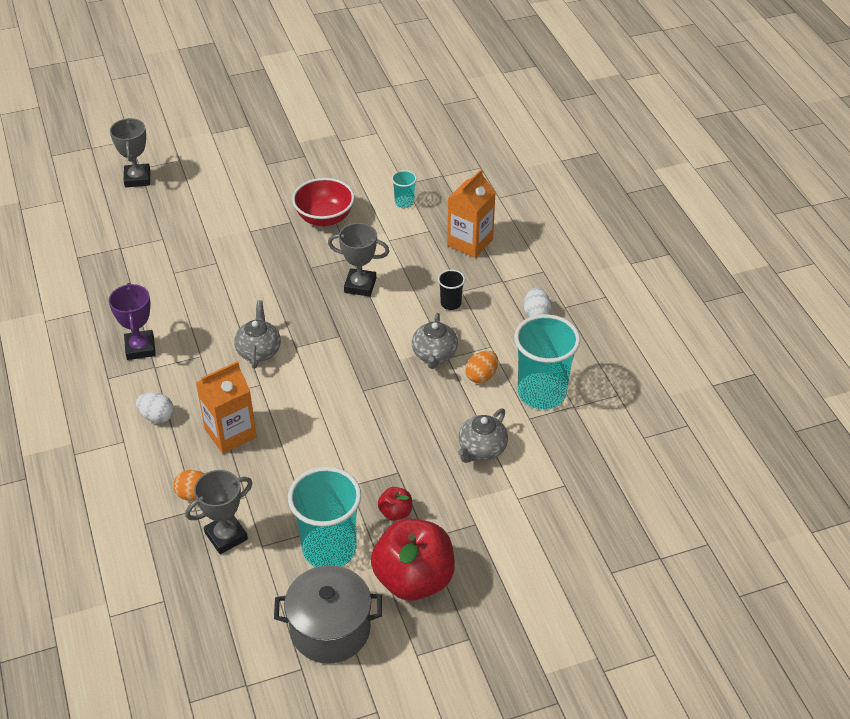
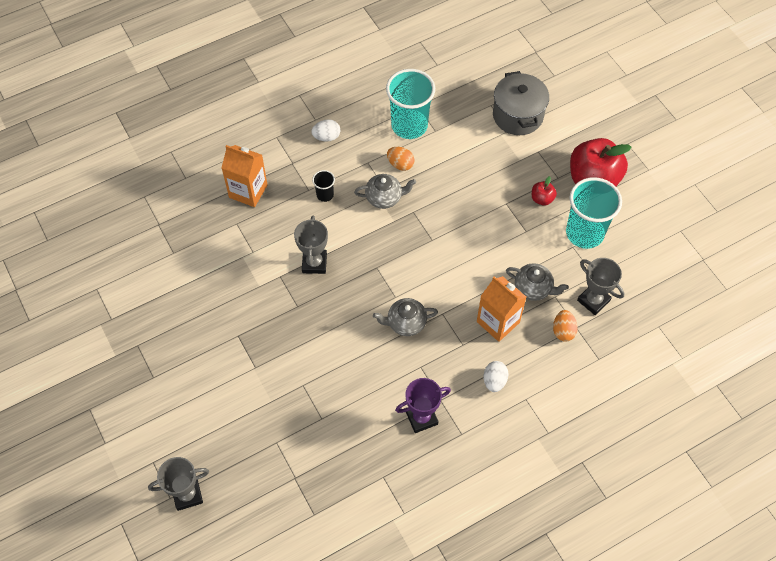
camera: 100 degrees left, 15 degrees up
(324, 218) = (229, 308): red bowl -> none
(330, 629) = (647, 220): grey pot -> grey pot (518, 115)
(404, 203) = (200, 248): turquoise cup -> none
(481, 449) = (471, 155): grey teapot -> grey teapot (533, 288)

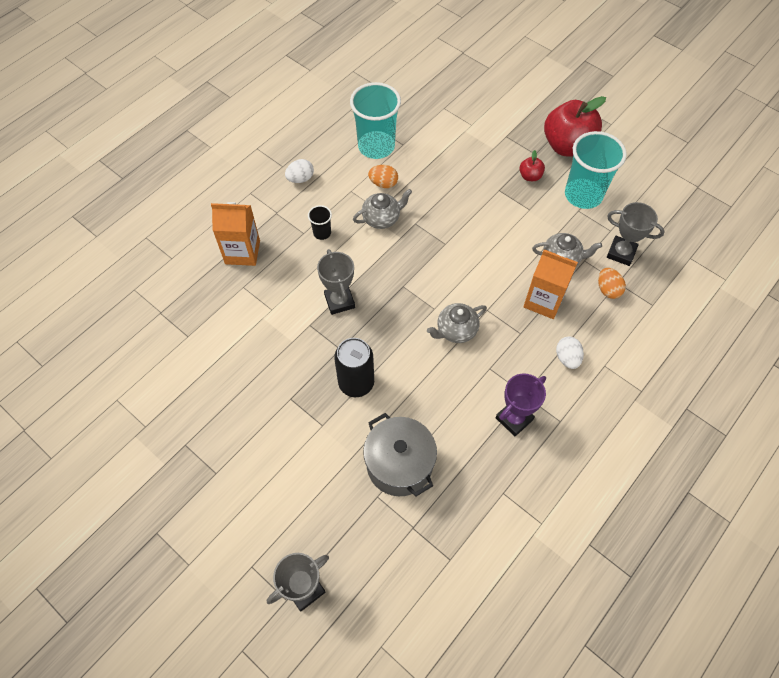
camera: 20 degrees left, 0 degrees up
(298, 341) = (356, 383): none -> black can
(518, 115) = (473, 110): grey pot -> grey pot (399, 464)

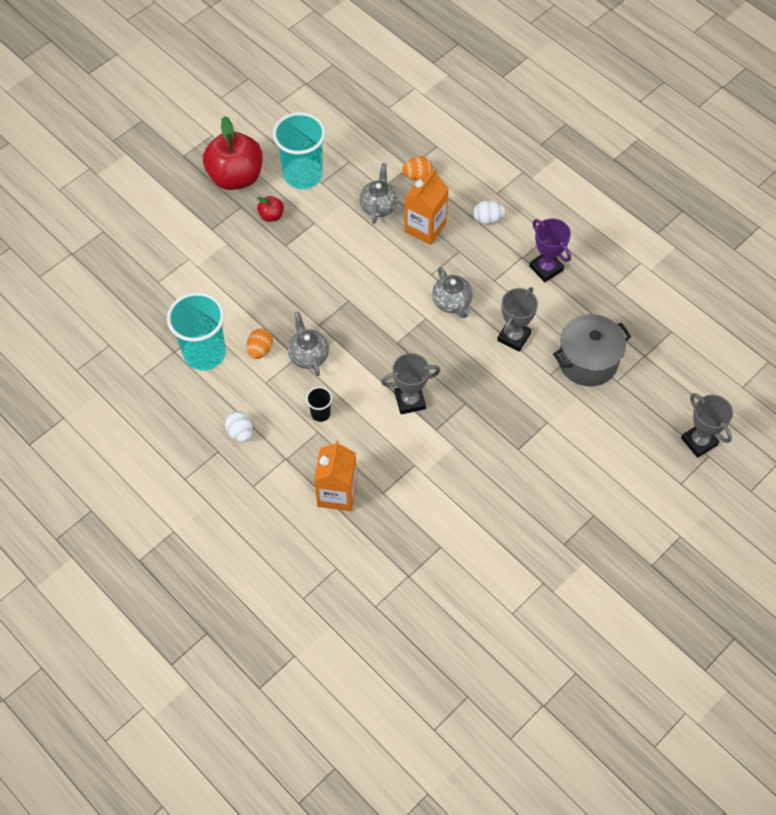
camera: 85 degrees left, 0 degrees up
(356, 383) = (504, 391): black can -> none
(621, 253) = (377, 158): grey trophy -> grey trophy (513, 337)

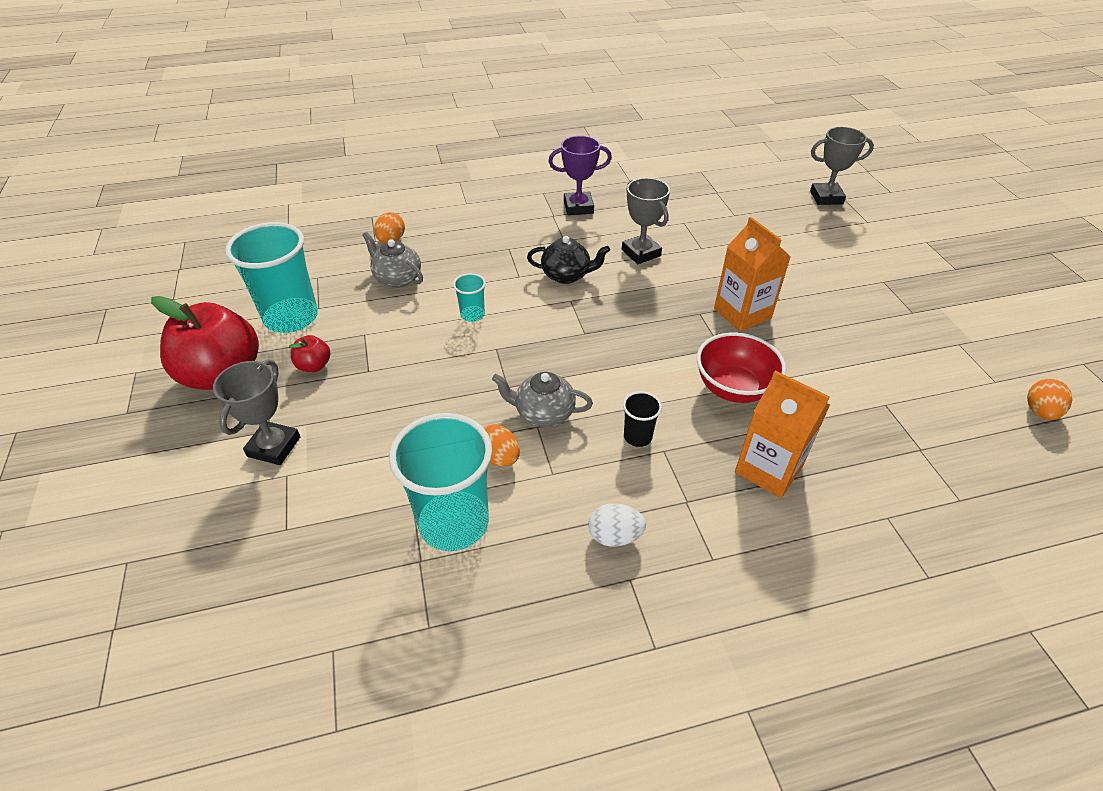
camera: 60 degrees left, 15 degrees down
(371, 270) = (472, 315): none -> turquoise cup
(398, 451) = (733, 388): none -> red bowl
(410, 400) = (669, 352): grey trophy -> grey trophy (274, 447)
(425, 227) = (458, 258): orange carton -> orange carton (742, 313)
(452, 302) = (566, 275): grey teapot -> black teapot
(487, 219) = (490, 218): white egg -> none
(495, 646) = (1039, 412): none -> orange egg
(587, 361) = (701, 222): grey pot -> none

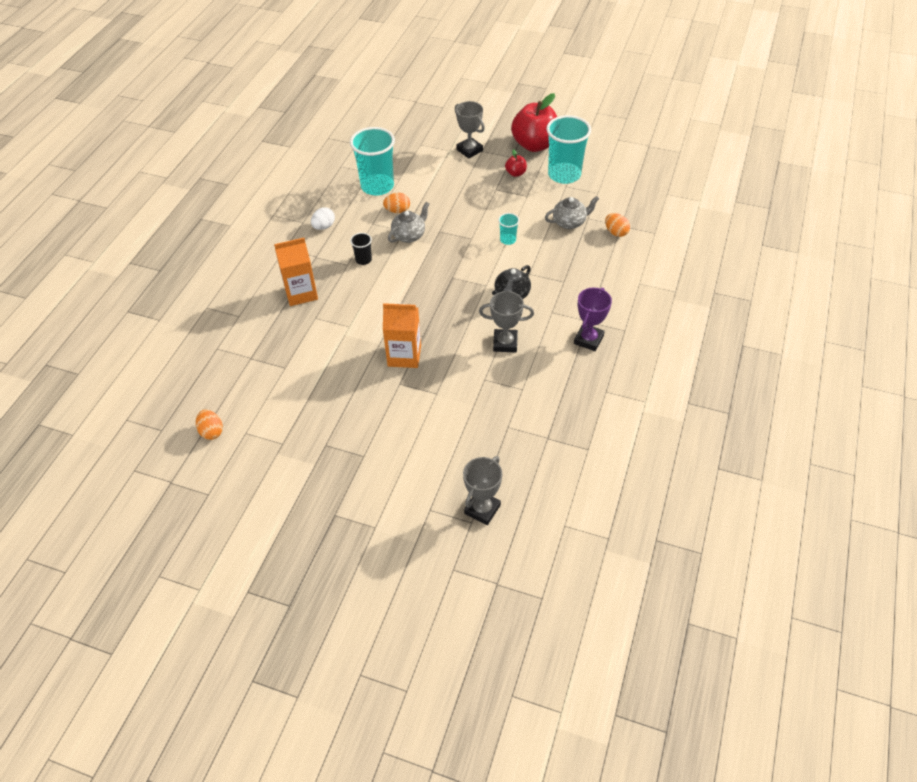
camera: 125 degrees right, 5 degrees up
(733, 388) = (356, 313): red bowl -> none

